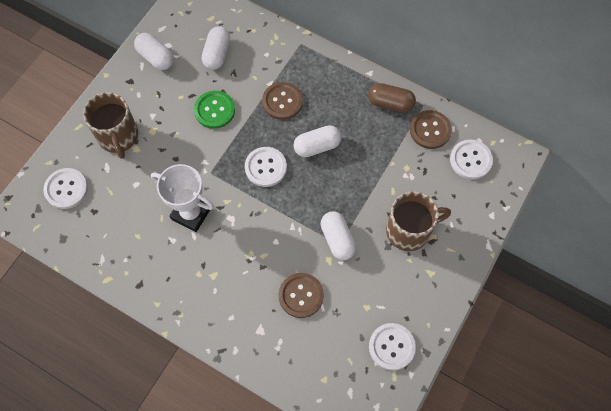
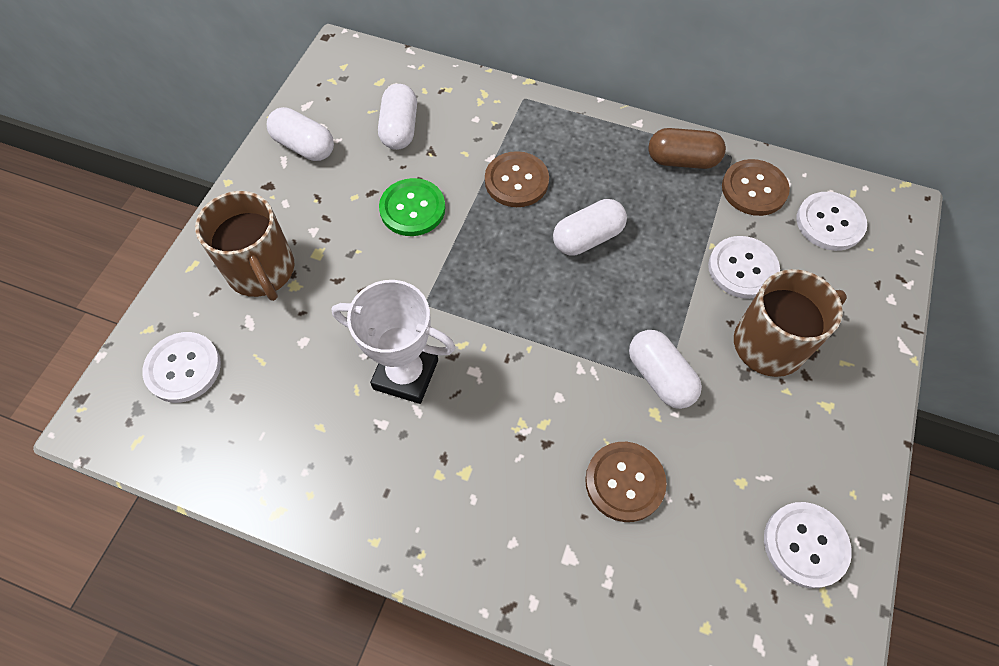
camera: 10 degrees left, 5 degrees down
(265, 167) = (513, 282): white button -> white button (742, 268)

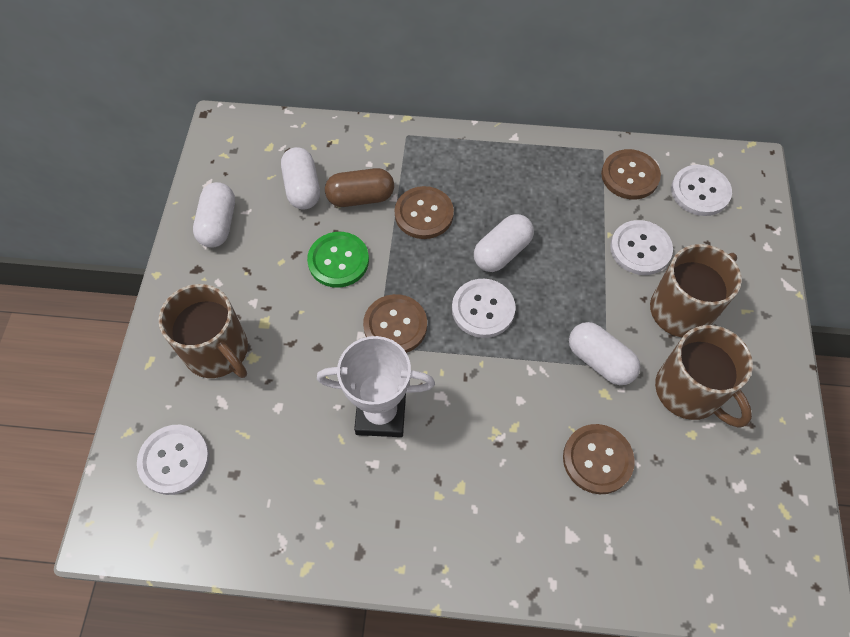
camera: 15 degrees left, 0 degrees up
(304, 146) = (218, 224): white capsule -> white capsule turned 75 degrees clockwise
(450, 287) = (395, 325): none -> brown button
(682, 160) = (562, 163): brown capsule -> brown capsule (361, 197)
(752, 435) = (689, 391): none -> brown mug
(805, 545) = (757, 473): white button -> white button (483, 309)

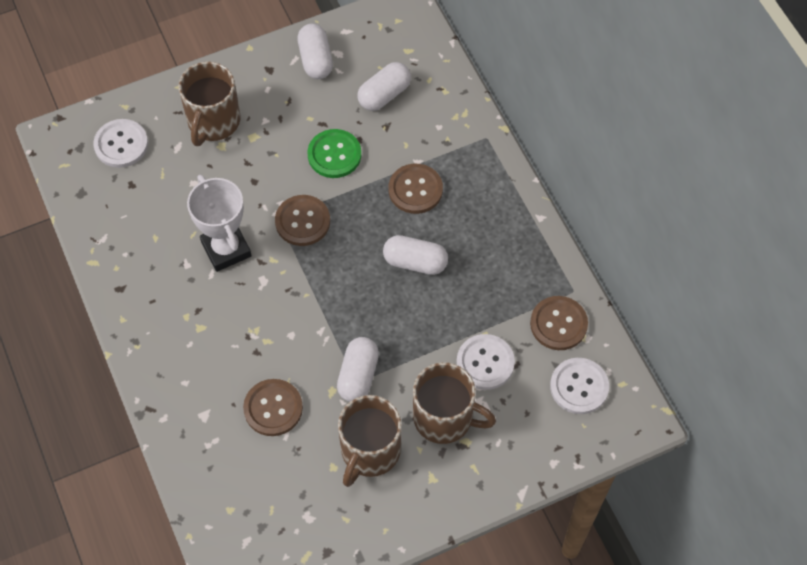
camera: 60 degrees right, 0 degrees up
(218, 224) = (315, 60): white capsule -> white capsule turned 75 degrees counterclockwise
(361, 197) = (402, 138): brown capsule -> none
(483, 309) = (353, 273): white button -> none

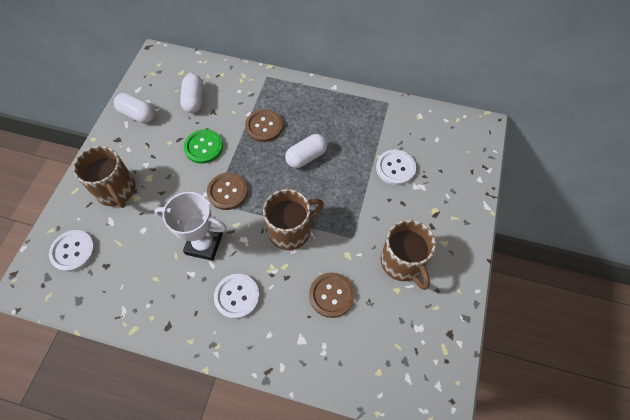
camera: 50 degrees left, 0 degrees up
(358, 375) = (350, 234): white capsule -> none
(444, 418) = (412, 210): brown mug -> brown mug (290, 230)
(558, 324) = (401, 121): brown button -> none
(579, 387) = (444, 138): white button -> white button (237, 296)

